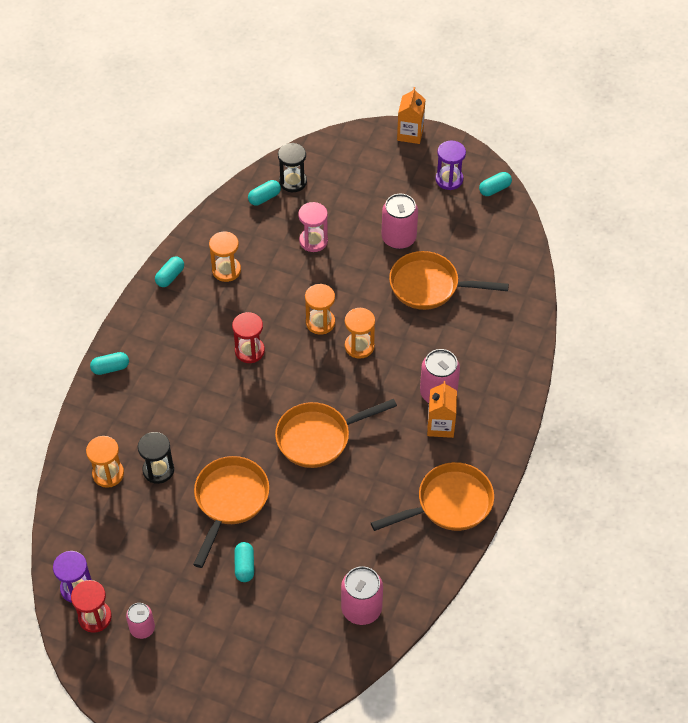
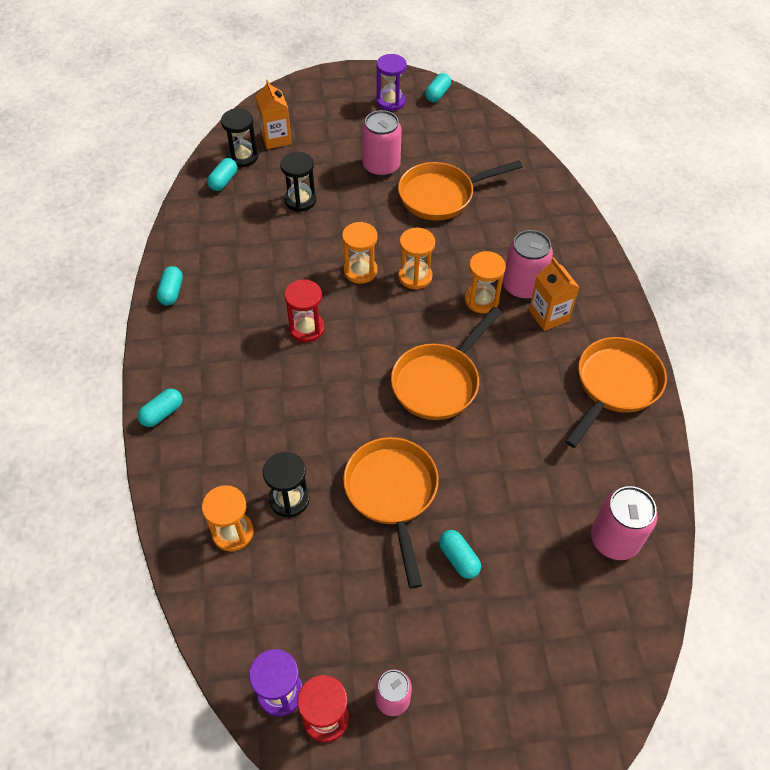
camera: 30 degrees left, 0 degrees up
(226, 270) = (229, 262): orange hourglass -> orange hourglass (481, 300)
(313, 241) = (300, 200): pink hourglass -> black hourglass
(410, 134) = (327, 78): orange carton -> orange carton (276, 138)

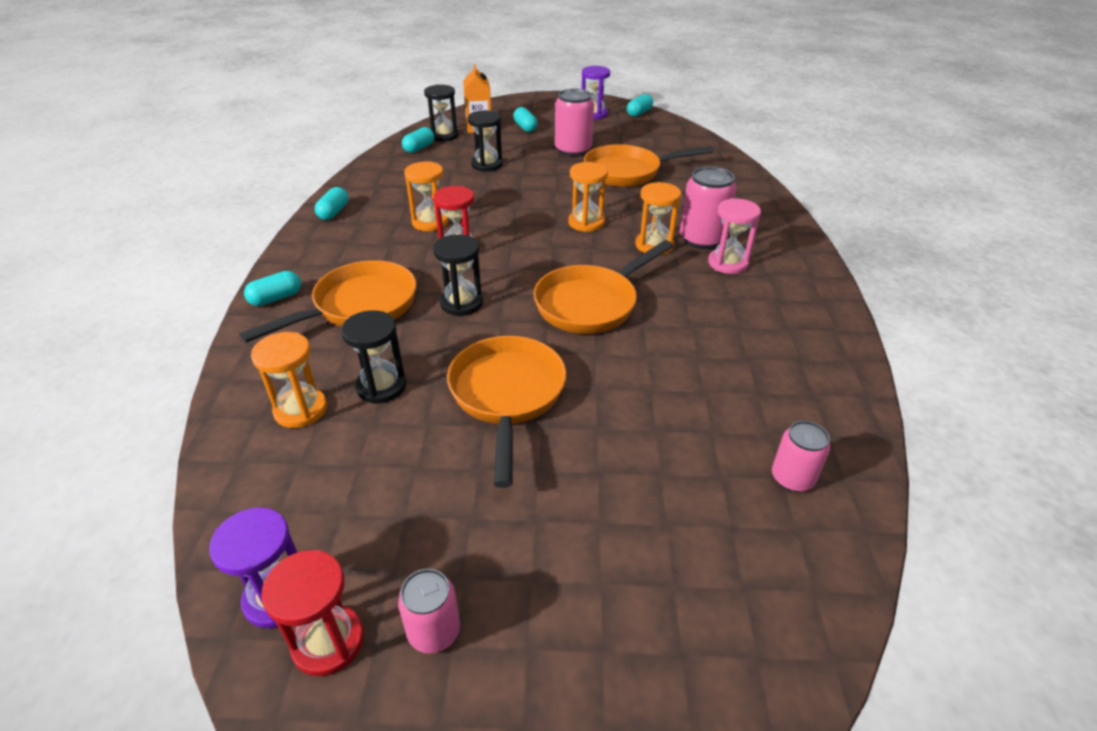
camera: 10 degrees right, 15 degrees down
(328, 397) = (461, 303): none -> black hourglass
(360, 271) = (530, 214): orange hourglass -> orange hourglass (430, 222)
(459, 558) = (574, 472): turquoise capsule -> turquoise capsule (525, 127)
(548, 315) = (727, 263): orange carton -> pink hourglass
(614, 386) = (801, 327): orange pan -> orange pan (359, 306)
(614, 539) = (792, 478): pink can -> pink can, size x0.62

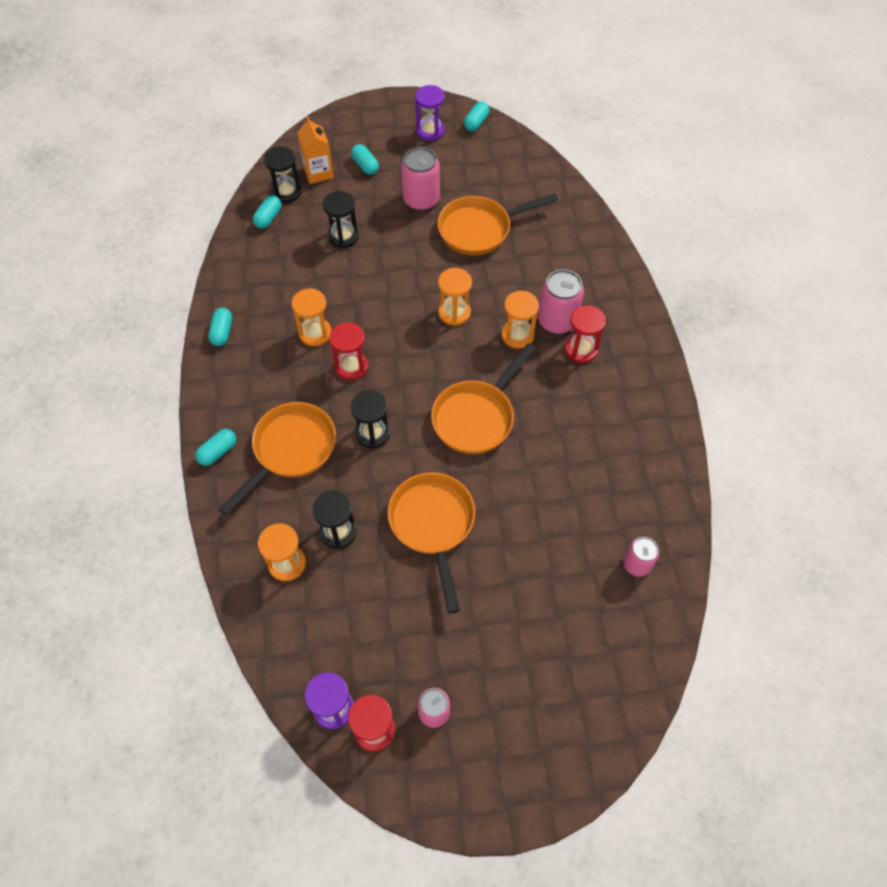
camera: 10 degrees left, 20 degrees up
(727, 263) = (581, 349): pink hourglass -> red hourglass

